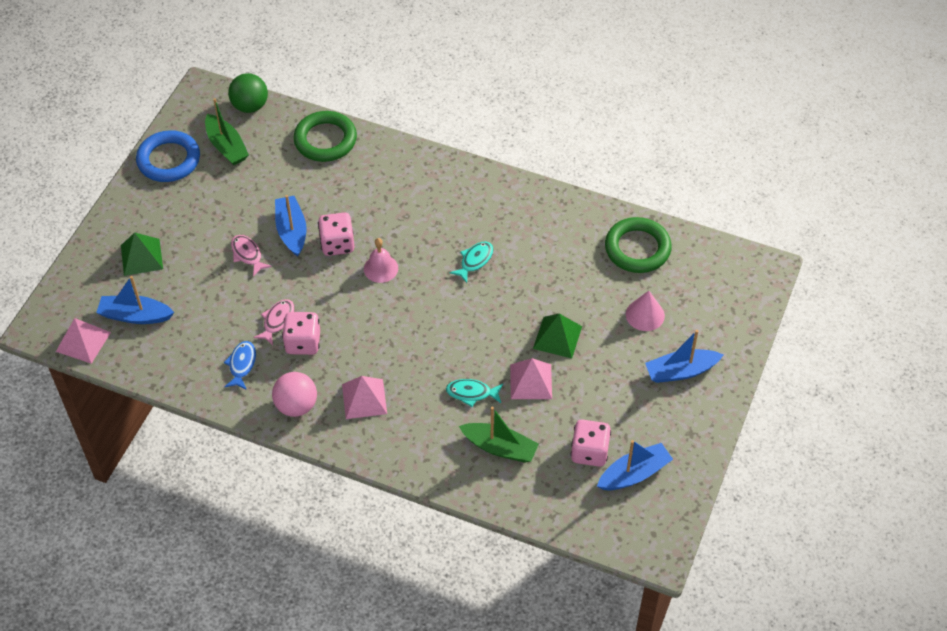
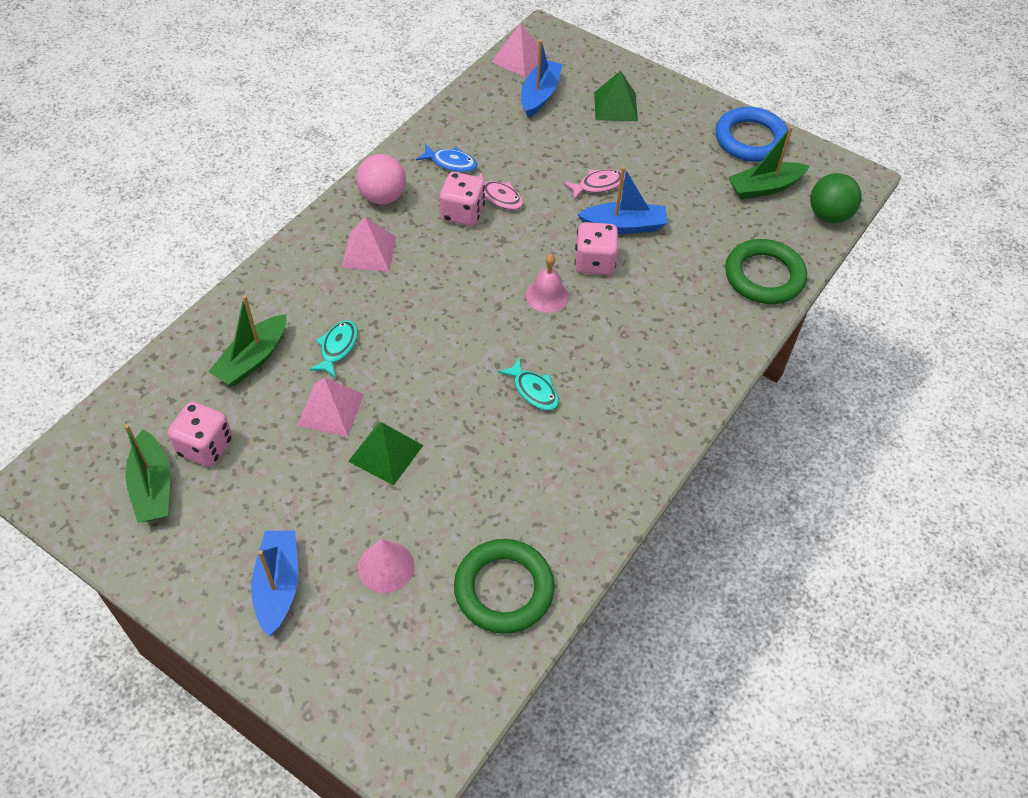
camera: 100 degrees right, 0 degrees up
(634, 474) = (153, 487): blue boat -> green boat

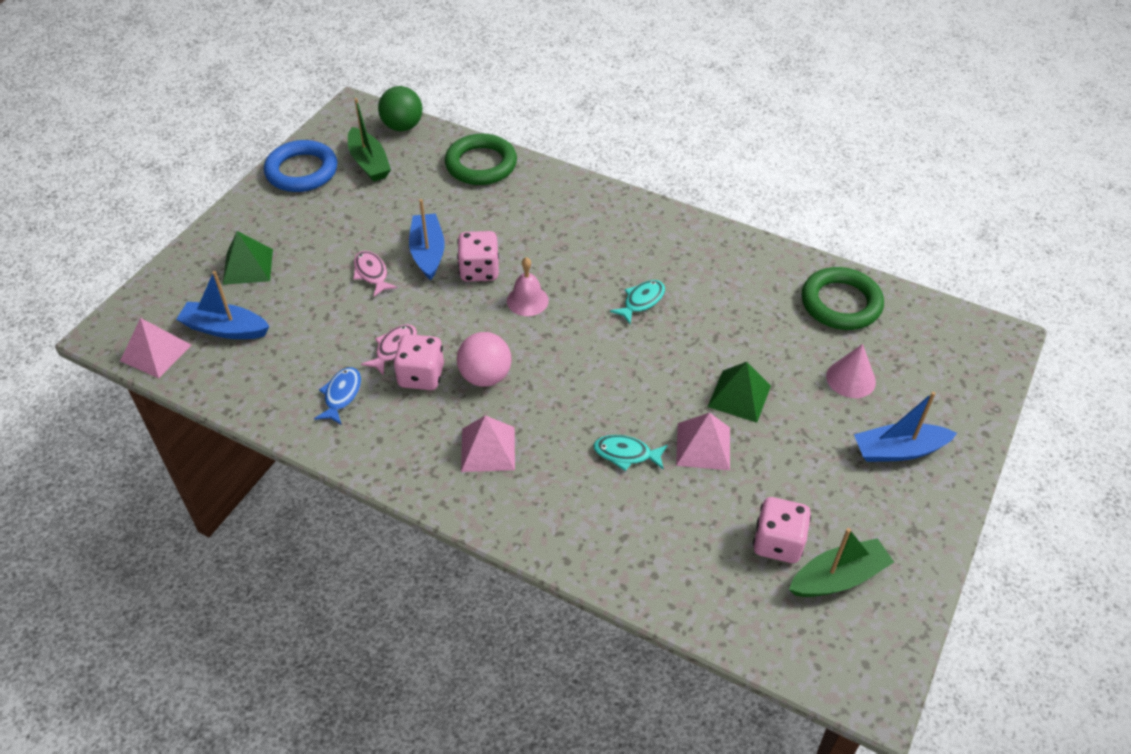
camera: 95 degrees left, 5 degrees down
(252, 359) = (658, 526): green boat -> none
(383, 197) = (401, 450): pink ball -> pink ball (485, 376)

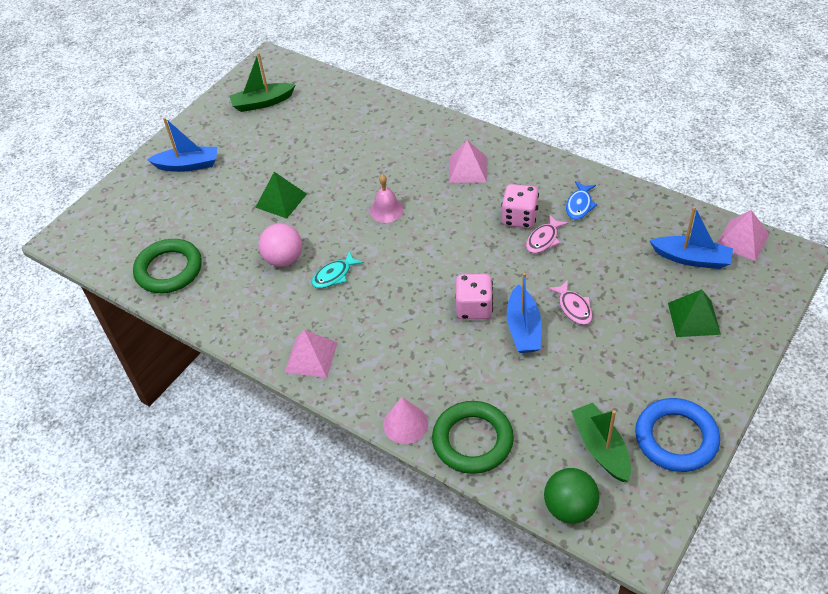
camera: 170 degrees left, 0 degrees up
(485, 376) = (469, 217): pink ball -> pink ball (284, 259)
(527, 300) = (432, 278): pink bell -> pink bell (386, 210)
(626, 454) = (372, 165): turquoise fish -> none
(703, 446) = (318, 169): pink pyramid -> pink pyramid (311, 357)
(777, 543) = (290, 118): pink dice -> none
(851, 379) = (194, 211): pink cone -> pink cone (405, 424)

